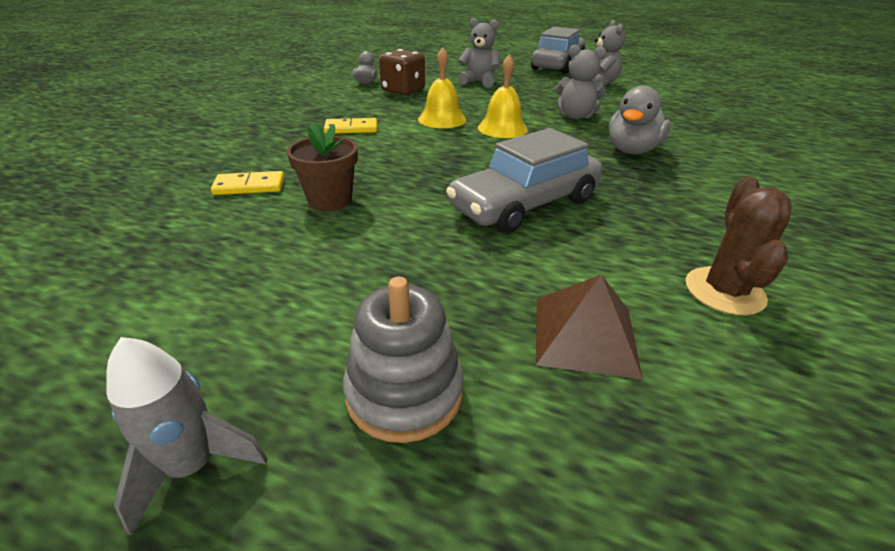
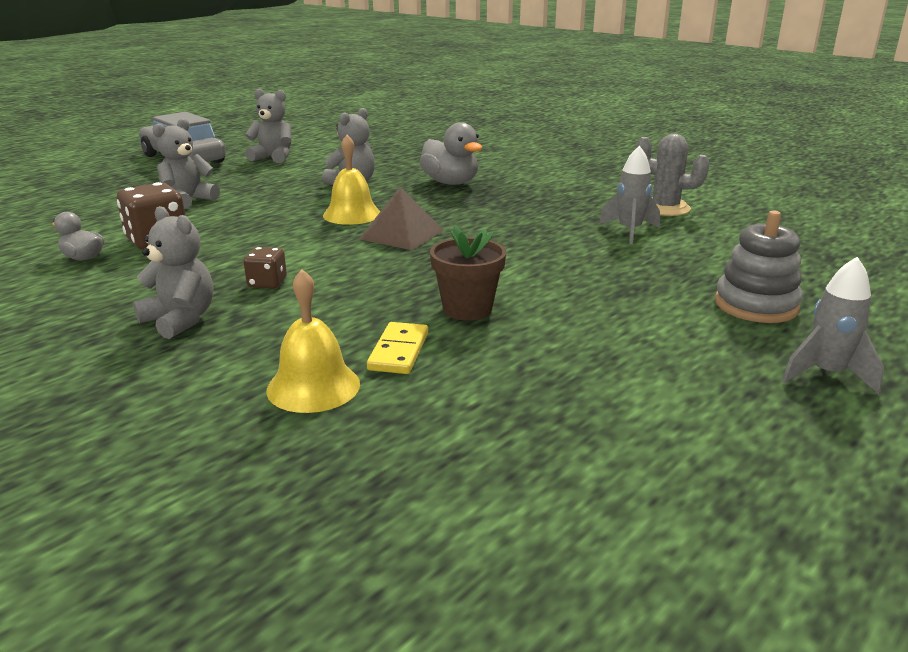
camera: 70 degrees left, 10 degrees down
(288, 120) = (180, 320): none -> grey teddy bear
(351, 128) = (267, 283): yellow domino -> brown dice
(442, 119) = (293, 235): yellow bell -> yellow bell (313, 386)
(524, 204) = (525, 234): grey car -> none
(585, 335) = (703, 249): brown pyramid -> brown pyramid (402, 234)
(596, 267) = (629, 231): none -> grey rocket
(724, 291) = (665, 208): brown cactus -> grey cactus

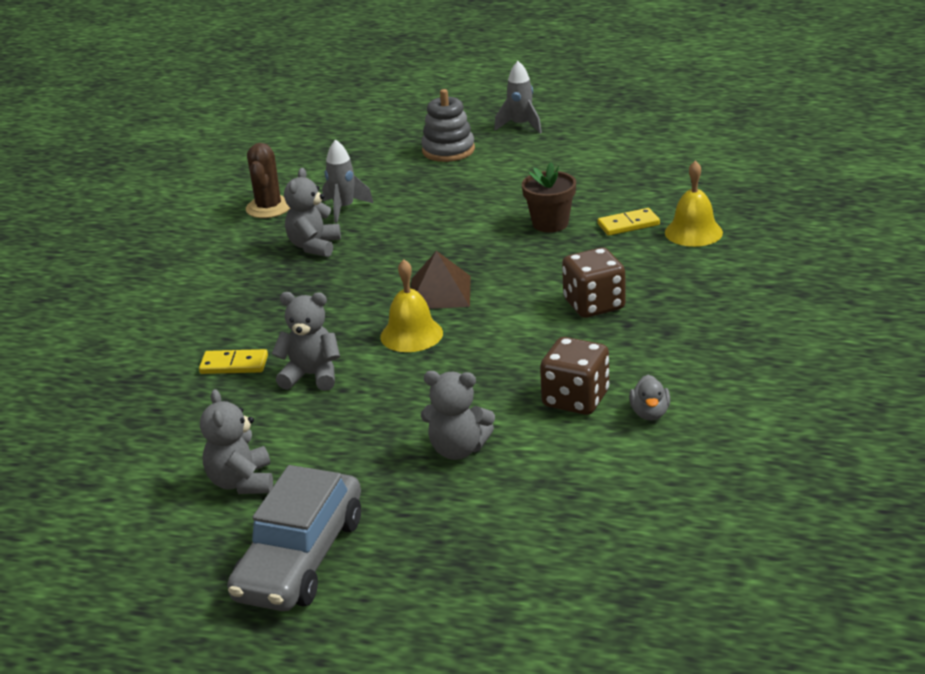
camera: 115 degrees left, 5 degrees up
(180, 320) = (683, 307): grey teddy bear -> grey teddy bear (314, 246)
(267, 283) = (594, 305): brown dice -> brown dice, size x1.78
(405, 170) = (234, 365): none -> yellow domino
(450, 183) = (265, 321): grey duck -> none
(665, 208) = (269, 208): grey cactus -> brown cactus

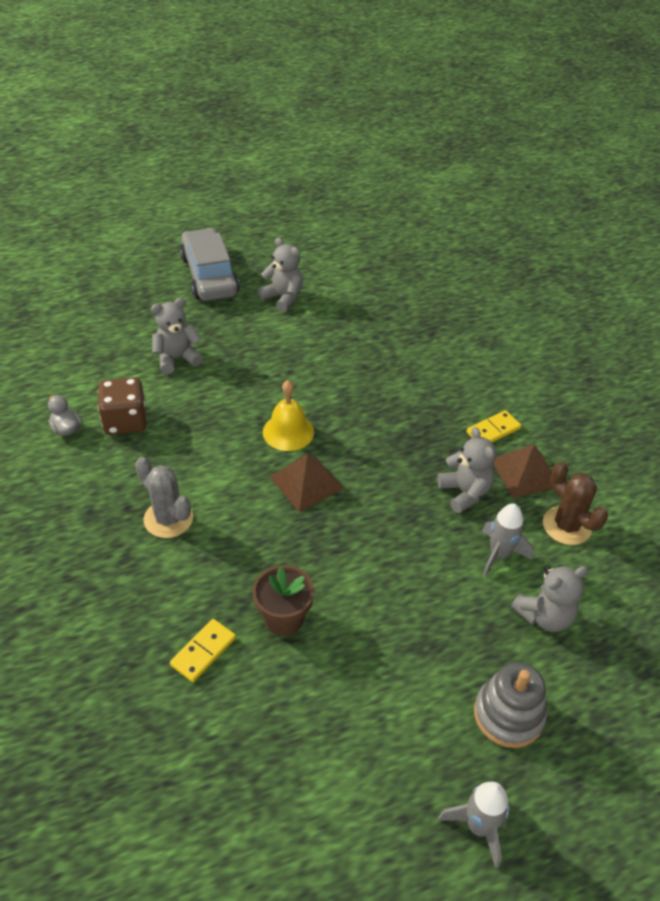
camera: 140 degrees right, 15 degrees up
(234, 365) = (381, 362): yellow domino -> yellow domino (493, 430)
(244, 243) = (525, 472): none -> brown pyramid
(311, 376) = (321, 373): grey teddy bear -> grey teddy bear (544, 616)
(594, 305) = (168, 519): brown dice -> grey cactus
(693, 232) = (128, 667): yellow bell -> none

